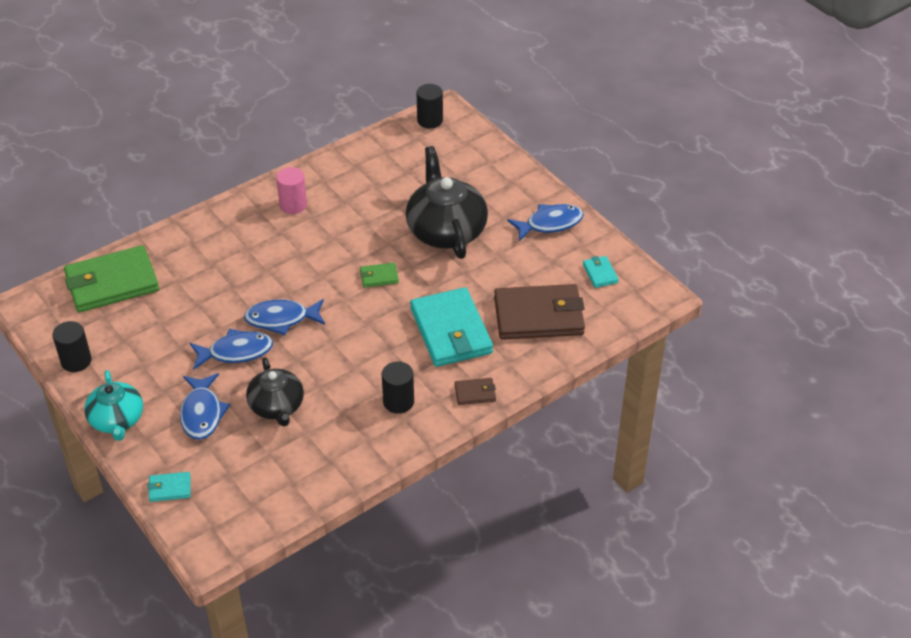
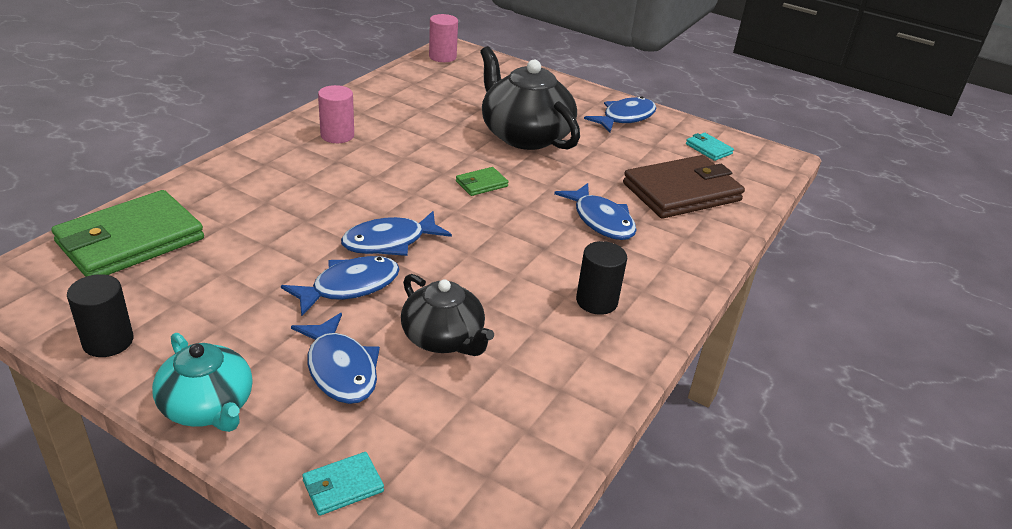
camera: 25 degrees left, 10 degrees down
(430, 120) = (442, 57): black cylinder -> pink cylinder
(451, 331) = (601, 220): turquoise wallet -> blue fish
(475, 393) = (677, 275): brown wallet -> none

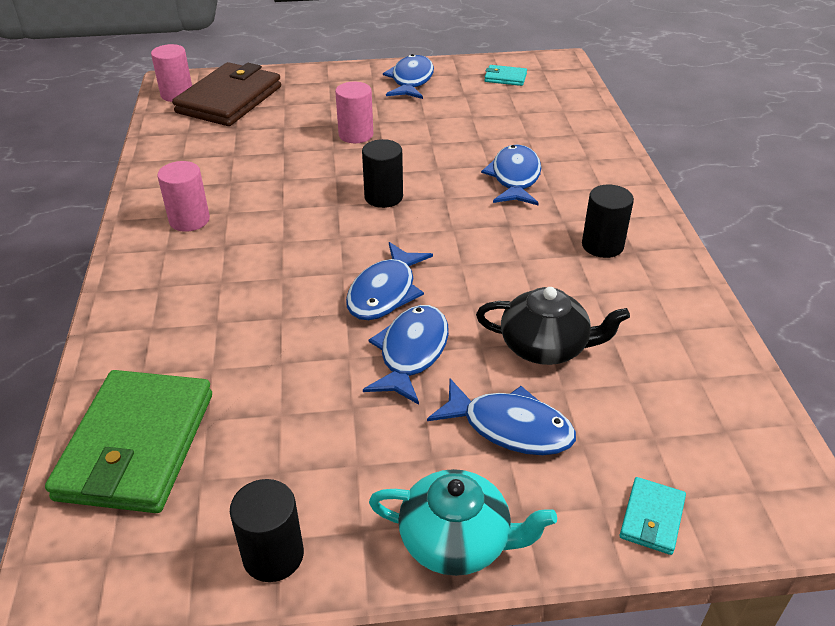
camera: 35 degrees left, 5 degrees up
(481, 184) = (383, 197): green wallet -> black cylinder
(524, 135) = (356, 135): black teapot -> pink cylinder
(601, 220) = (515, 178): blue fish -> blue fish turned 105 degrees counterclockwise
(682, 192) = (536, 123): brown wallet -> brown wallet (229, 99)

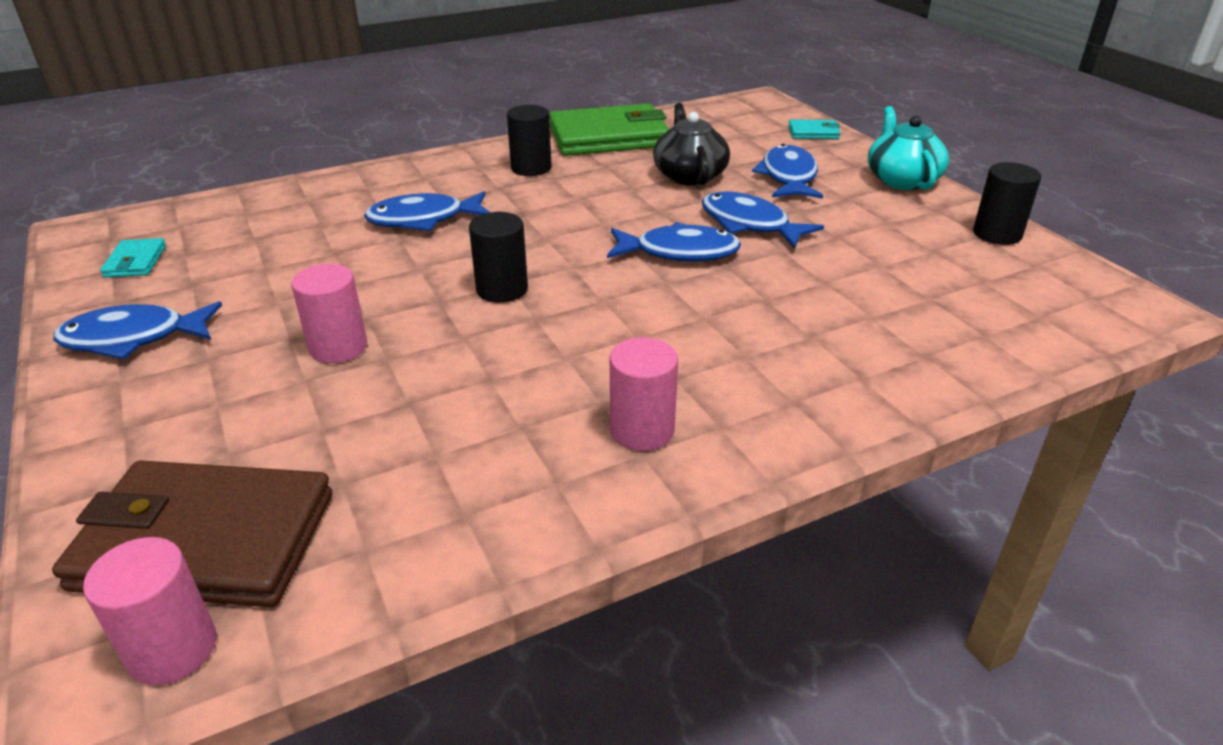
camera: 110 degrees left, 5 degrees down
(136, 445) = (999, 324): green wallet -> green wallet (609, 137)
(411, 353) = (749, 224): blue fish -> blue fish turned 45 degrees clockwise

